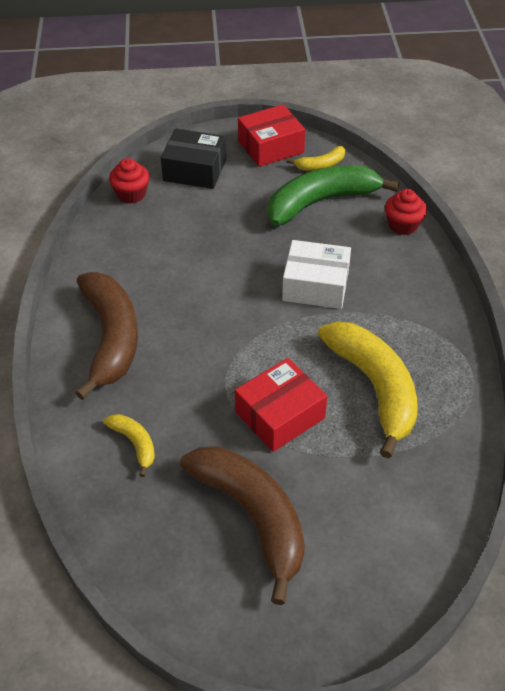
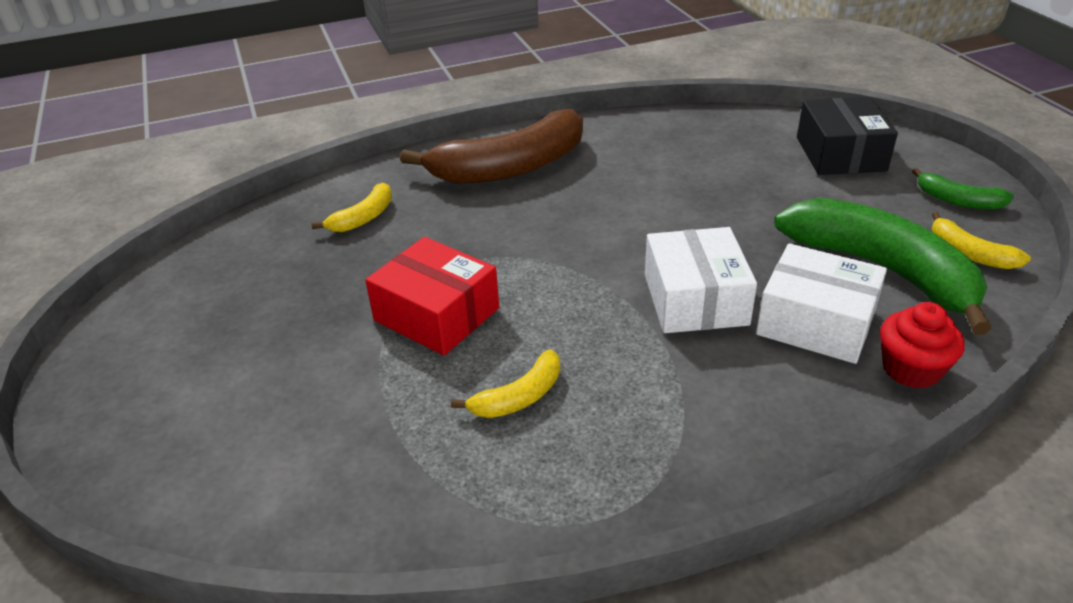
camera: 75 degrees right, 10 degrees down
(131, 194) = (752, 124): red cupcake -> none
(253, 516) = (271, 324): brown banana -> none
(271, 147) = (958, 200): red box -> green banana
(355, 244) = (816, 322): none -> white box
(374, 388) = (519, 397): yellow banana -> yellow banana, size x0.46

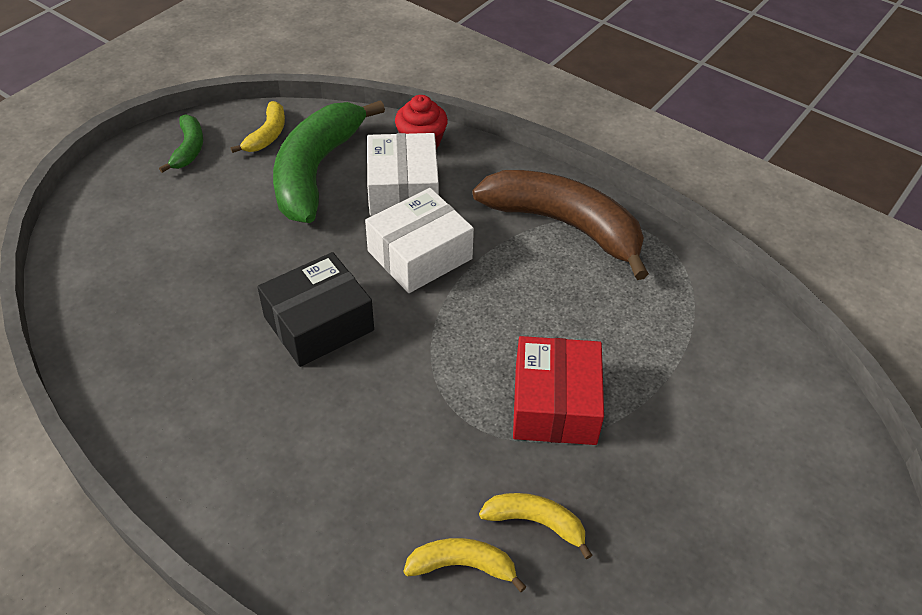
camera: 125 degrees left, 10 degrees up
(510, 167) = (281, 479): brown banana -> brown banana (564, 225)
(519, 397) = (595, 308): yellow banana -> yellow banana (536, 522)
(840, 154) = (131, 227): black box -> black box (318, 323)

